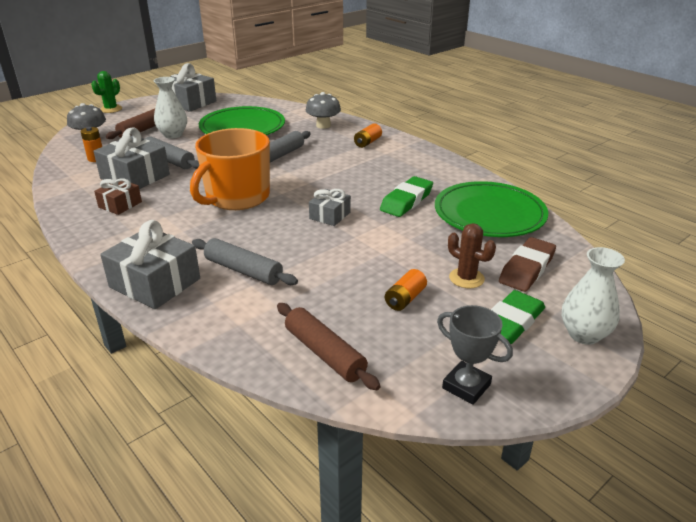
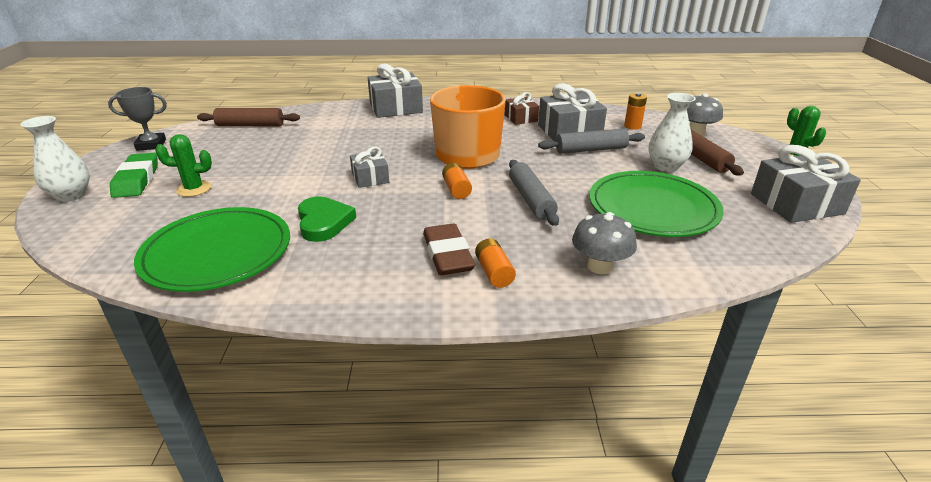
camera: 130 degrees right, 0 degrees up
(243, 270) = (361, 129): grey rolling pin -> none
(405, 299) = (231, 160): orange battery -> orange battery (456, 189)
(406, 201) = (323, 222): green eraser -> green heart
(466, 278) = (194, 189): brown cactus -> green cactus
(527, 269) = (140, 218): brown eraser -> brown eraser (447, 255)

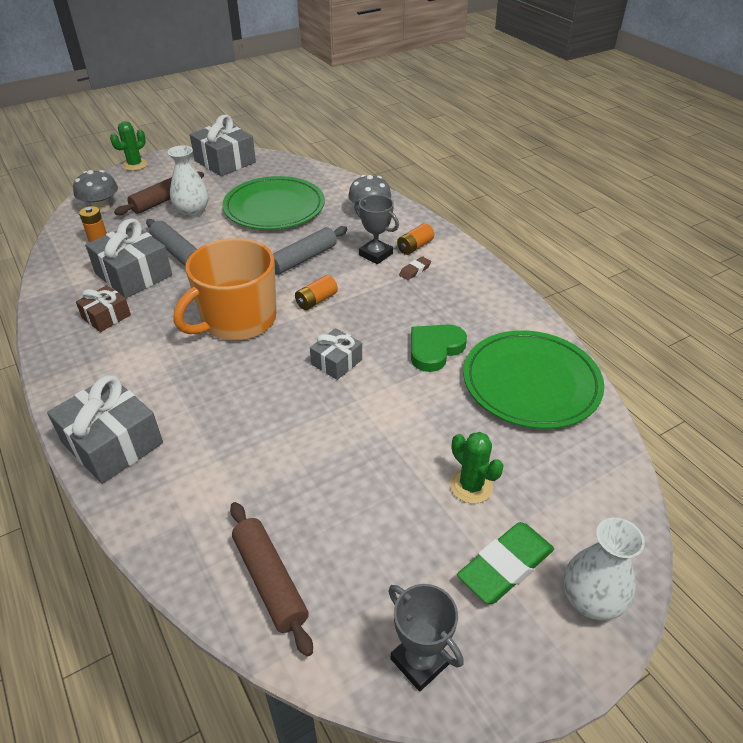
camera: 120 degrees left, 10 degrees up
(447, 255) = (415, 270): brown eraser -> brown eraser, size x0.50
(502, 241) = (376, 254): none -> grey trophy

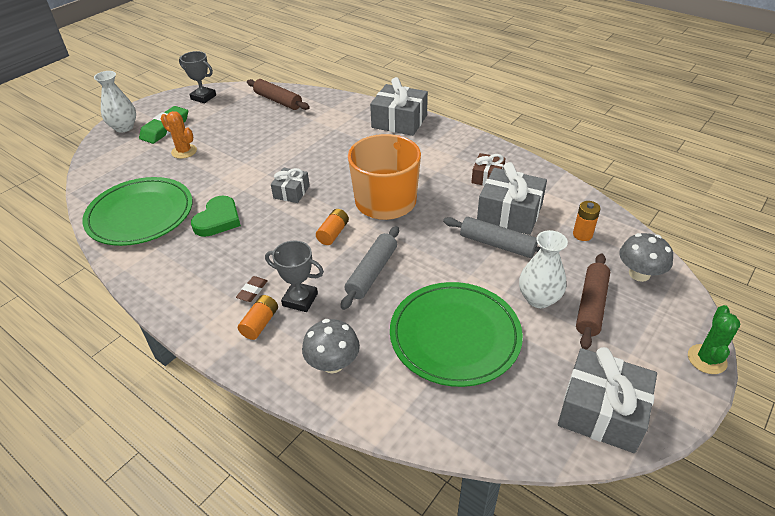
camera: 160 degrees right, 0 degrees up
(471, 486) = (184, 151): green cactus -> orange cactus

